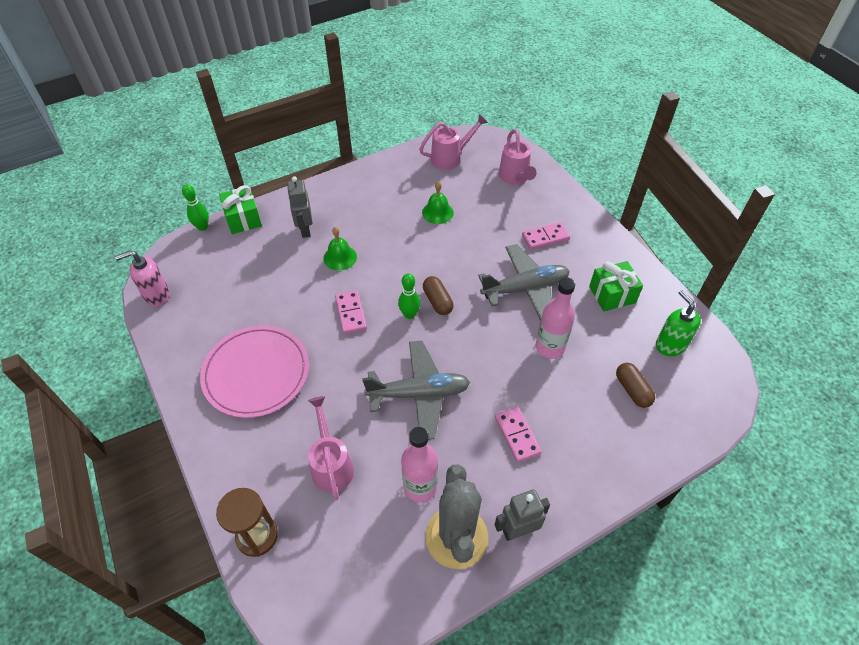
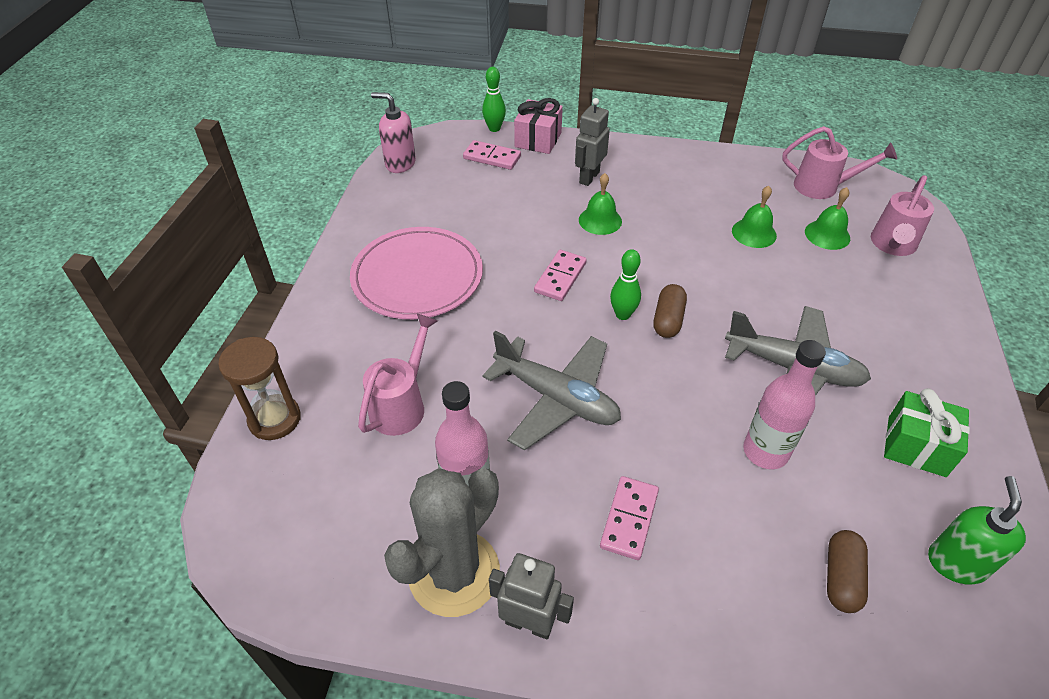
camera: 40 degrees right, 5 degrees down
(243, 219) = (538, 140): green gift -> pink gift
(477, 190) = (827, 234): none -> green bell
(545, 237) = (875, 329): pink domino -> pink domino (492, 157)

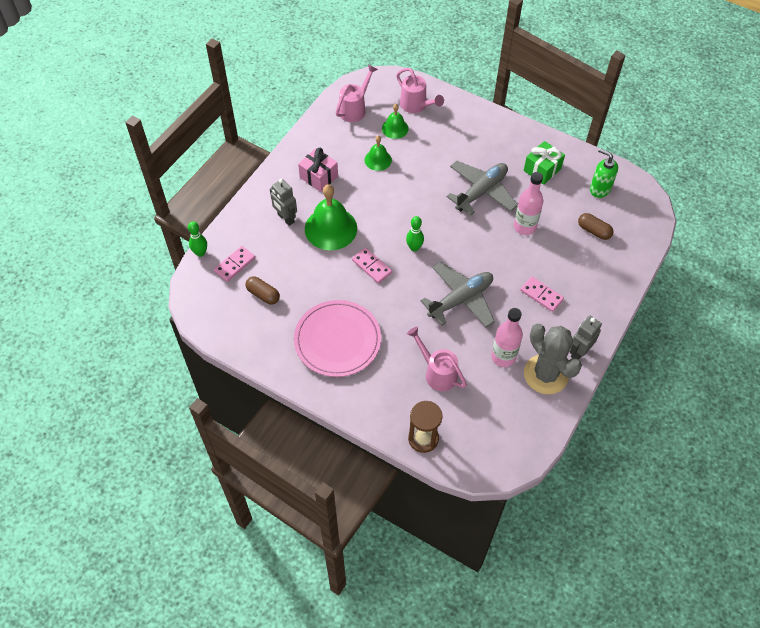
camera: 70 degrees left, 10 degrees up
(400, 163) = (212, 322): pink soap dispenser -> none
(538, 140) = (229, 232): pink gift -> pink gift (319, 177)
(600, 220) = (331, 228): green bell -> green bell, size x1.83
(668, 320) = (427, 229): brown capsule -> brown capsule (263, 294)

